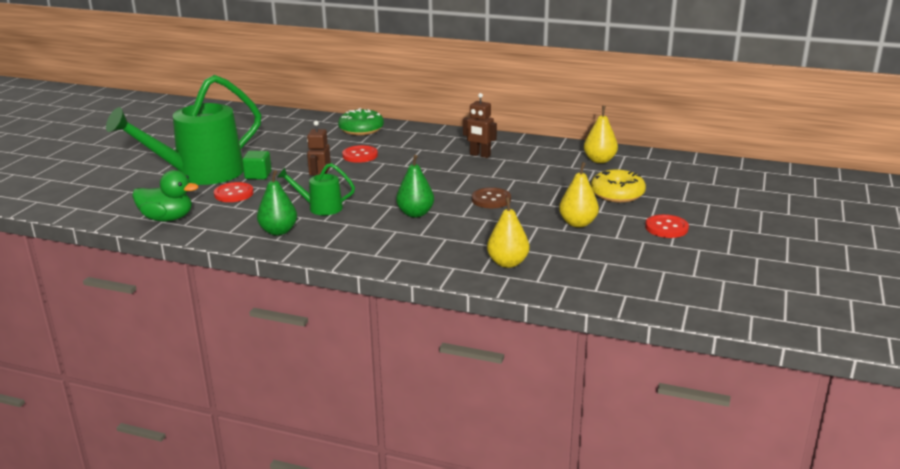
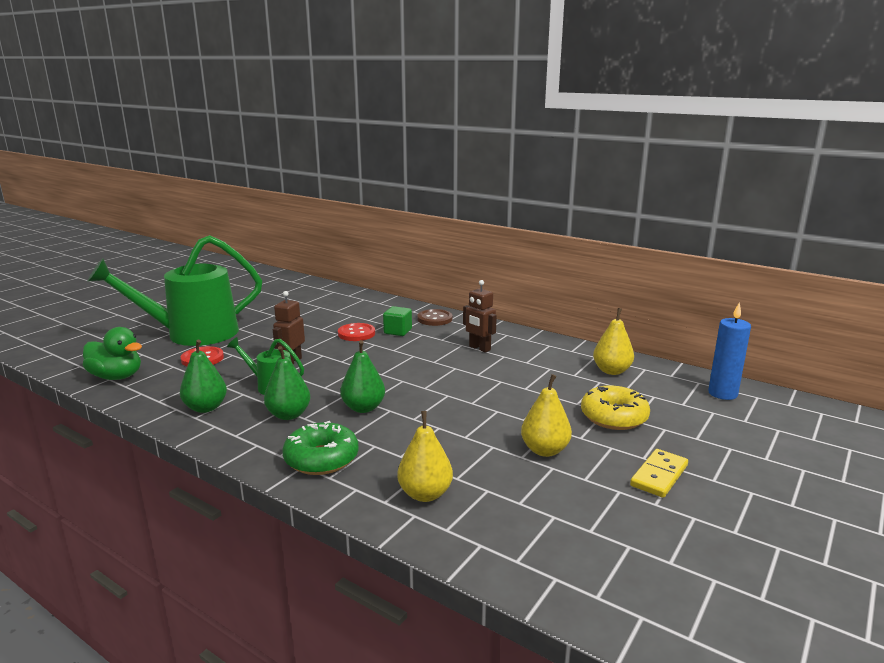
camera: 15 degrees right, 5 degrees down
(258, 175) = (242, 342): green cube -> green cube (398, 331)
(356, 227) = (288, 415): none -> green pear
(361, 129) = (378, 307): green donut -> green donut (321, 459)
(491, 199) = (459, 403): brown button -> brown button (434, 319)
(666, 228) = (659, 475): red button -> yellow domino
(691, 167) = (722, 393): none -> blue candle

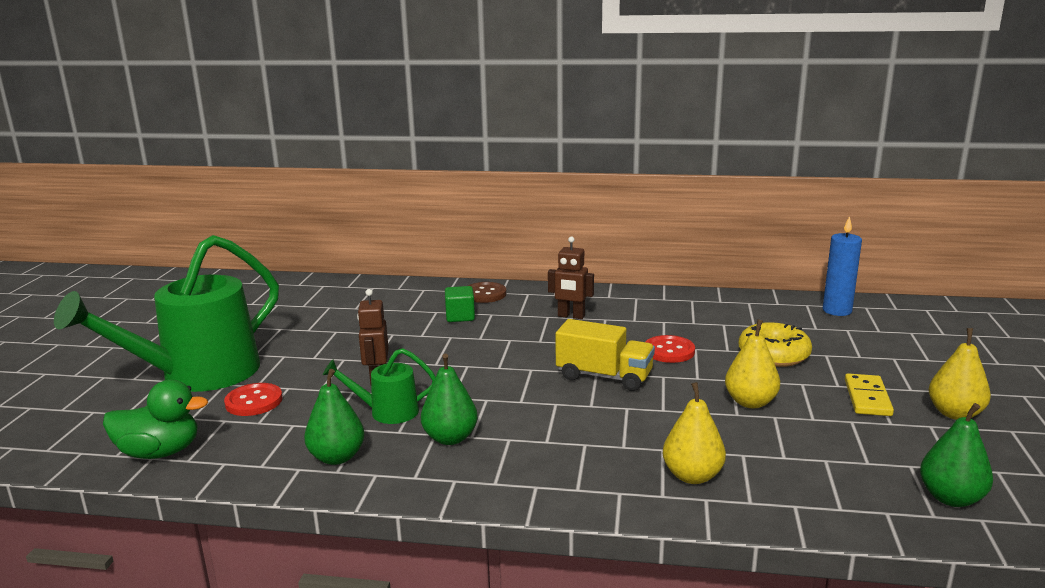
camera: 25 degrees left, 0 degrees up
(321, 459) = (546, 473): green donut -> none
(356, 333) = (415, 329): red button -> red button (669, 351)
(363, 408) = (525, 408): green pear -> green pear (951, 498)
(449, 399) = (604, 376): none -> yellow truck
(612, 371) = (723, 311): yellow pear -> yellow pear (955, 413)

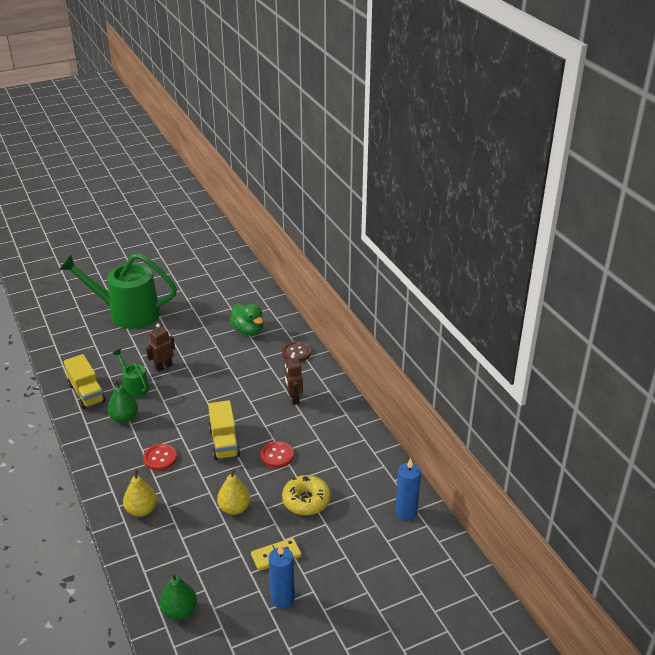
camera: 55 degrees right, 15 degrees up
(160, 452) = (59, 344): green duck -> green duck (248, 330)
(254, 401) = (115, 343): red button -> red button (160, 458)
(337, 457) = (86, 393): green pear -> yellow truck
(460, 316) = (257, 358): green cube -> none
(955, 413) = (282, 599): yellow pear -> blue candle

